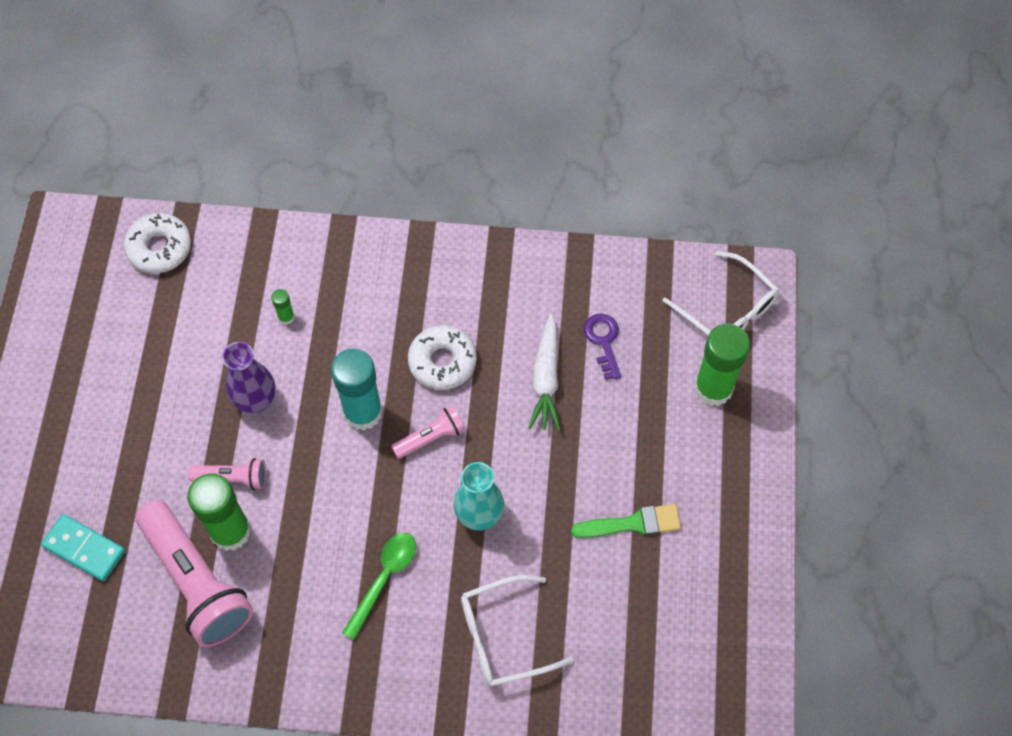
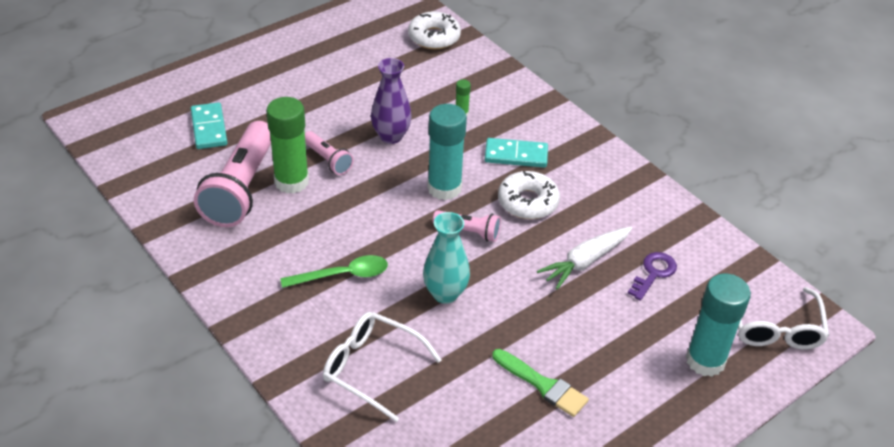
camera: 45 degrees right, 20 degrees down
(381, 321) = (516, 155): none -> turquoise domino
(713, 388) = (705, 360): green glue stick -> turquoise glue stick

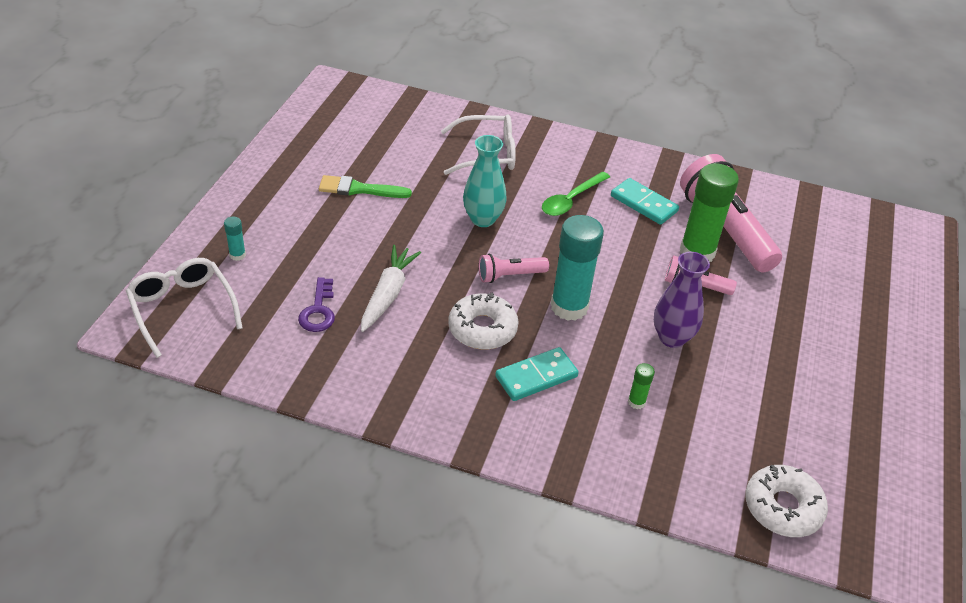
camera: 145 degrees right, 0 degrees up
(209, 128) = (824, 267): turquoise domino -> turquoise domino (643, 204)
(705, 360) = (237, 255): turquoise glue stick -> turquoise glue stick, size x0.43

